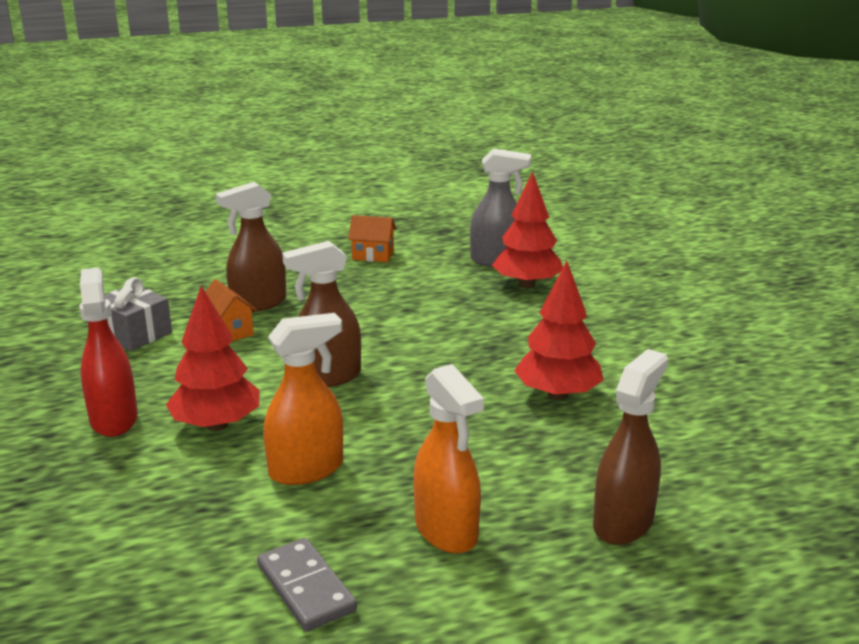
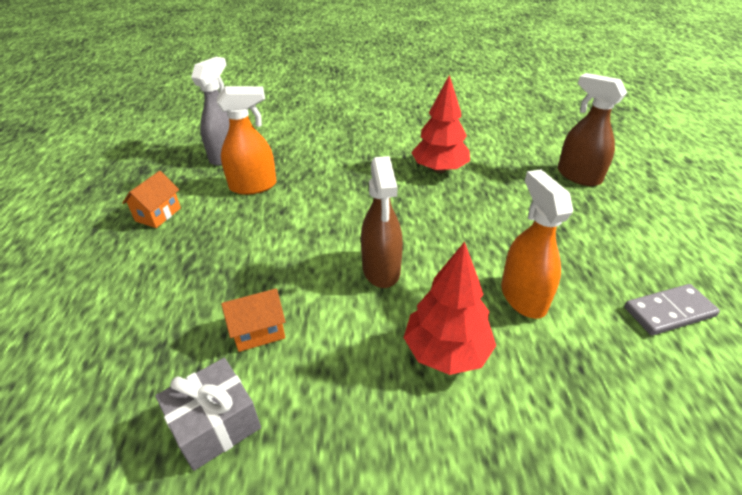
camera: 75 degrees left, 15 degrees up
(114, 419) = (418, 444): red spray bottle -> none
(258, 303) = (207, 303): brown spray bottle -> none
(446, 531) = (594, 239): orange spray bottle -> orange spray bottle (253, 186)
(527, 285) = (277, 151): red tree -> none

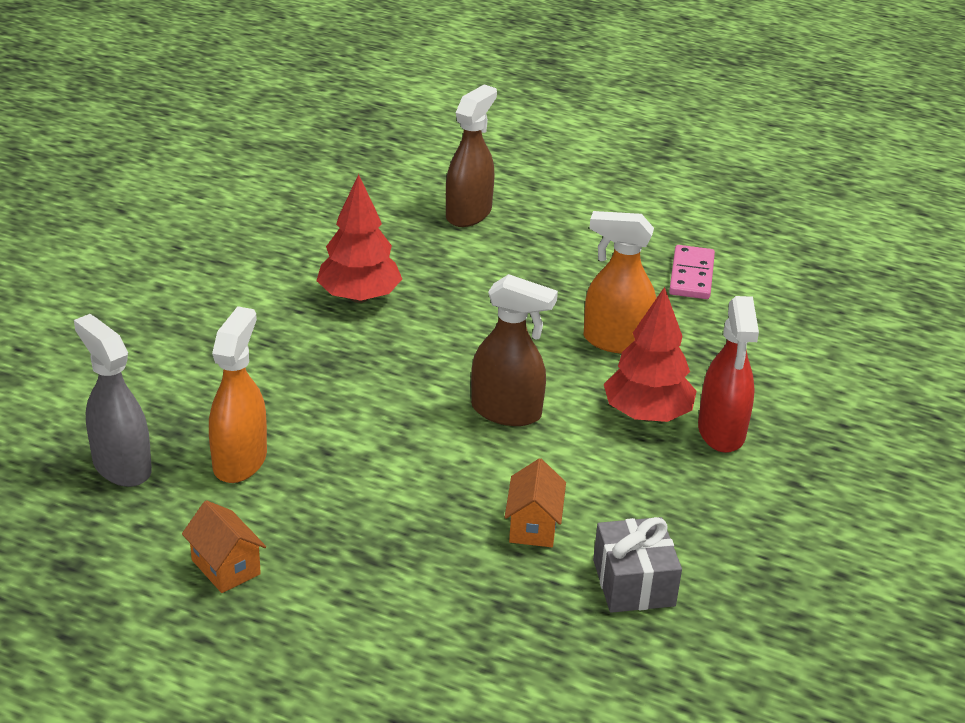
camera: 65 degrees left, 5 degrees down
(468, 417) = (721, 432): none -> red spray bottle
(578, 176) = (469, 214): brown spray bottle -> brown spray bottle turned 135 degrees clockwise
(669, 312) = (691, 275): grey domino -> pink domino

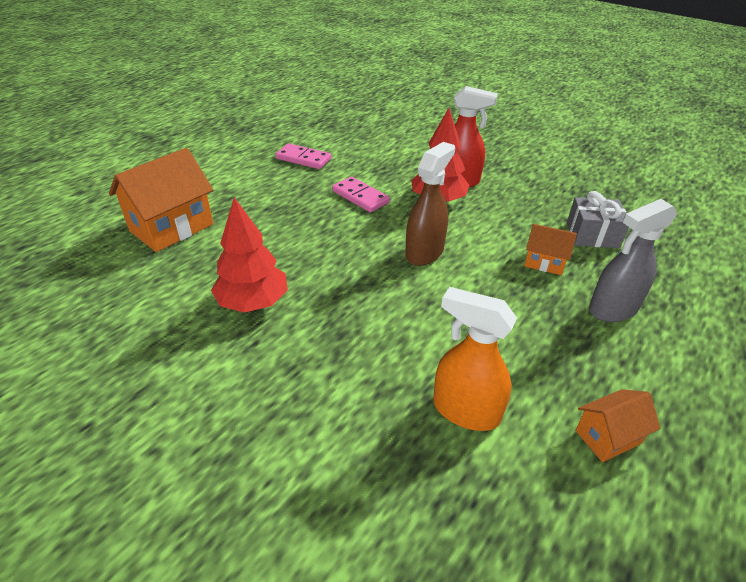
camera: 75 degrees left, 5 degrees up
(121, 466) = (466, 513): grey spray bottle -> grey spray bottle (612, 309)
(469, 214) = (171, 227): brown spray bottle -> orange house
(616, 341) = (360, 197): orange spray bottle -> pink domino

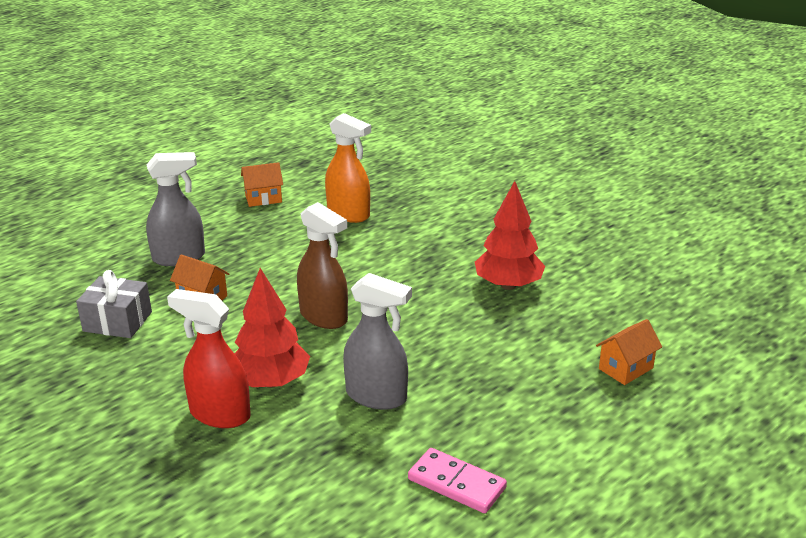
camera: 170 degrees left, 10 degrees down
(171, 227) = (625, 368): orange house -> orange house, size x0.53
(360, 197) = (376, 396): pink domino -> grey spray bottle
(424, 252) = (324, 317): brown spray bottle -> brown spray bottle turned 90 degrees counterclockwise

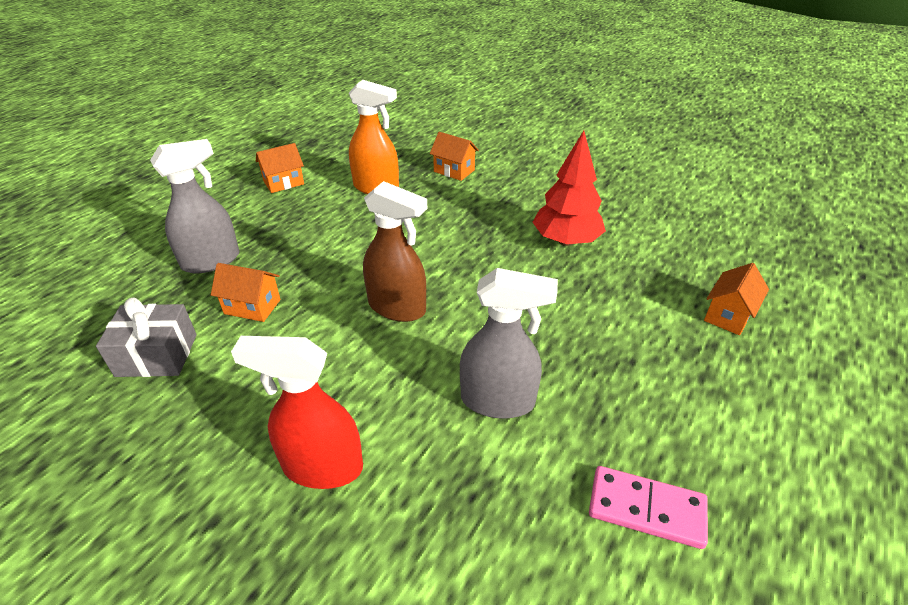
camera: 15 degrees left, 10 degrees up
(270, 382) = (369, 405): red tree -> none
(432, 207) = (454, 171): none -> orange house

